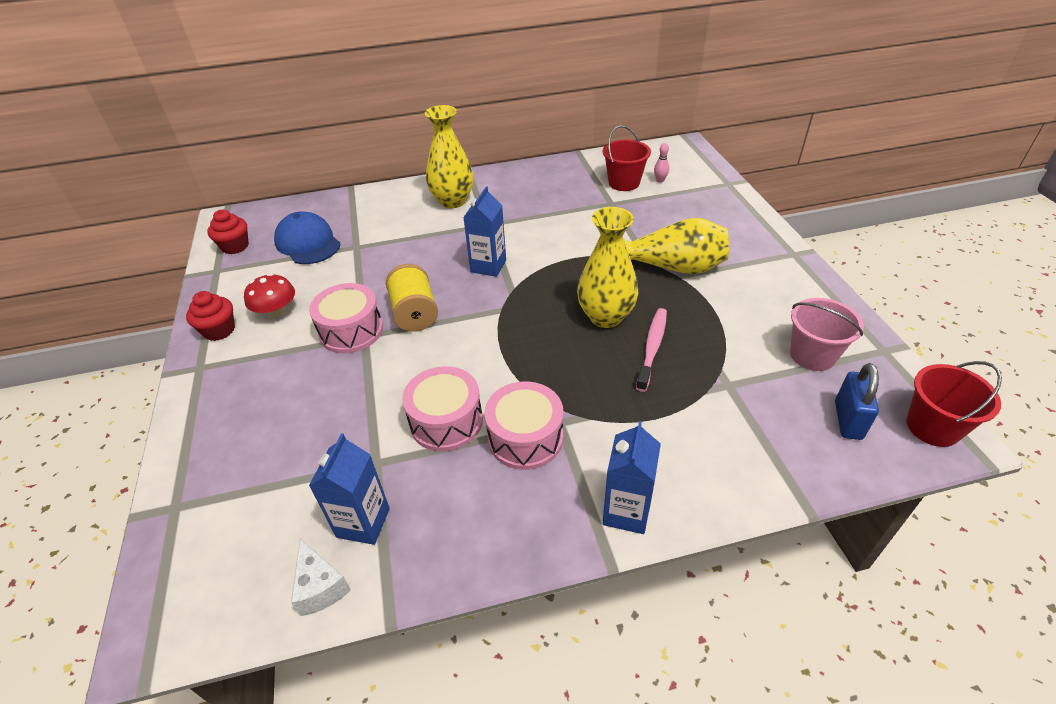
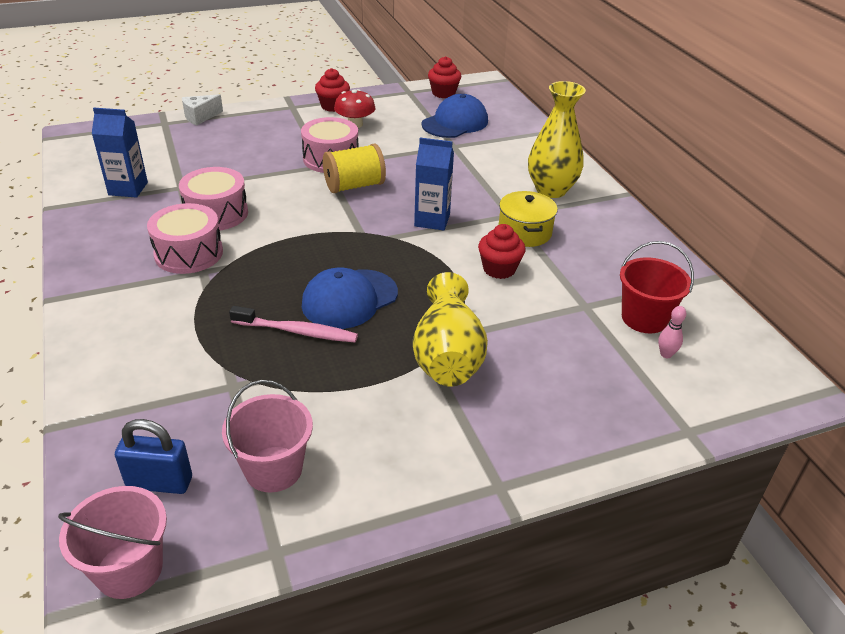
camera: 80 degrees right, 5 degrees down
(320, 587) = (83, 180): white cheese -> white cheese (200, 117)
(514, 220) = (524, 232): none -> yellow pot
(565, 236) = (499, 269): none -> red cupcake
(605, 317) = (349, 299): yellow vase -> blue cap
(626, 511) = (94, 308): blue carton -> none
(932, 427) = (129, 569): red bucket -> pink bucket

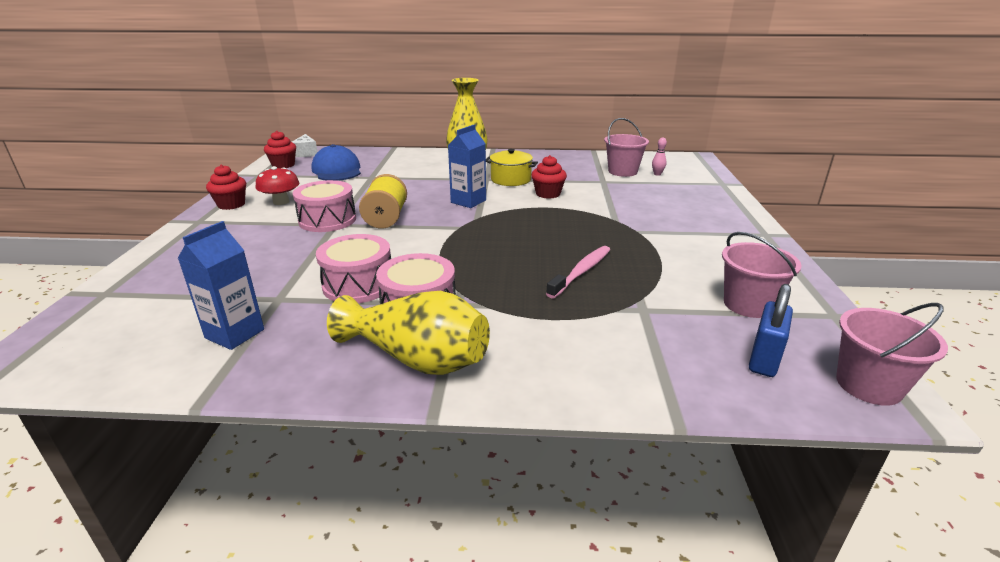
camera: 65 degrees left, 10 degrees down
(200, 117) = (131, 270): white cheese -> white cheese (306, 153)
(349, 299) = (550, 245): blue cap -> none
(447, 355) = (635, 225): yellow vase -> yellow vase (417, 358)
(644, 318) = (622, 171): red bucket -> pink bucket

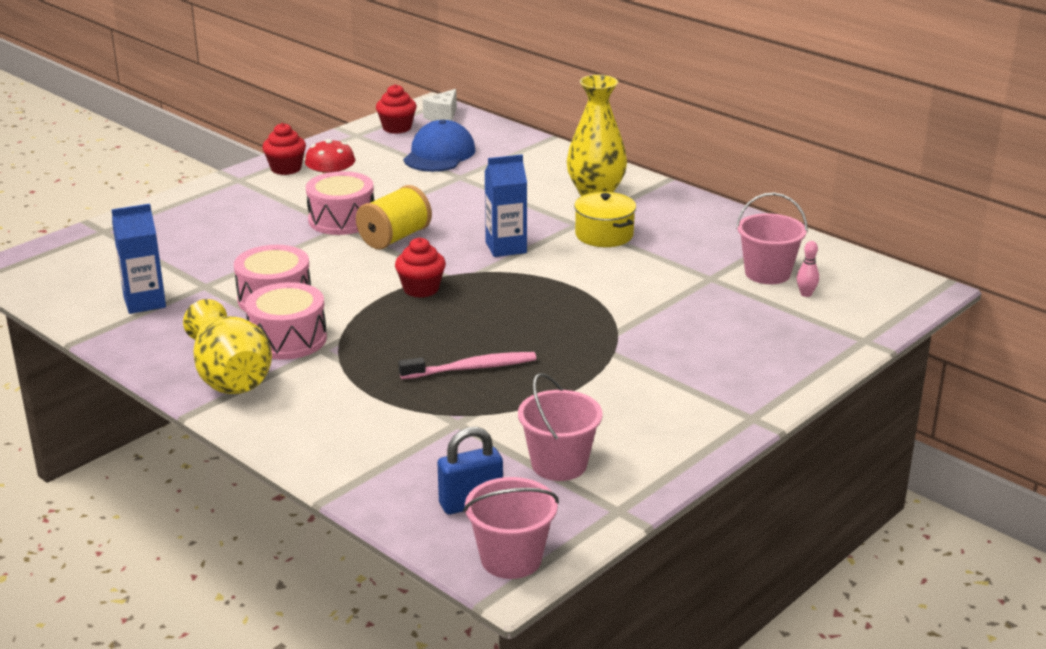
camera: 40 degrees right, 0 degrees up
(548, 194) = (609, 270): red cupcake -> red cupcake (421, 289)

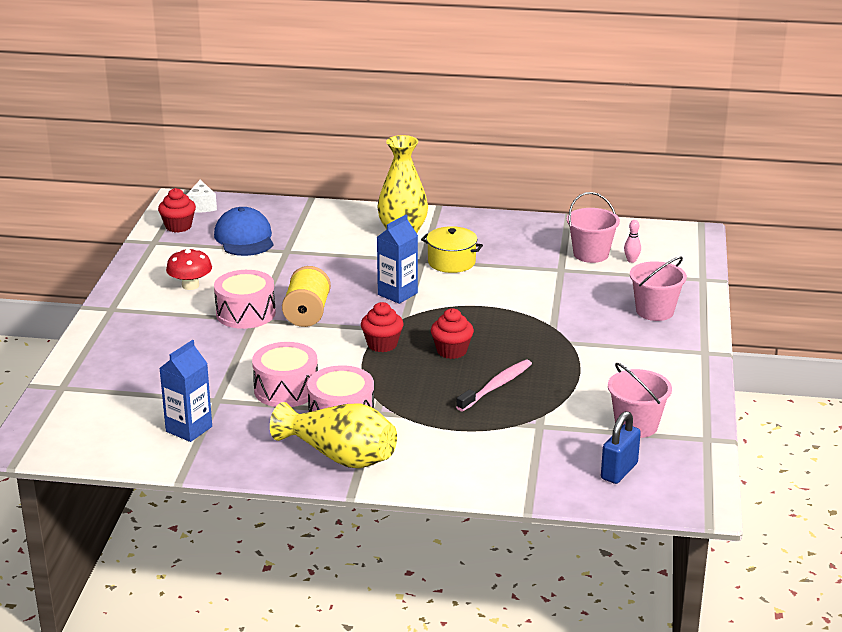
camera: 35 degrees left, 0 degrees up
(286, 168) = (137, 287): red cupcake -> red cupcake (451, 351)
(511, 559) = (688, 493): pink bucket -> pink bucket (654, 311)

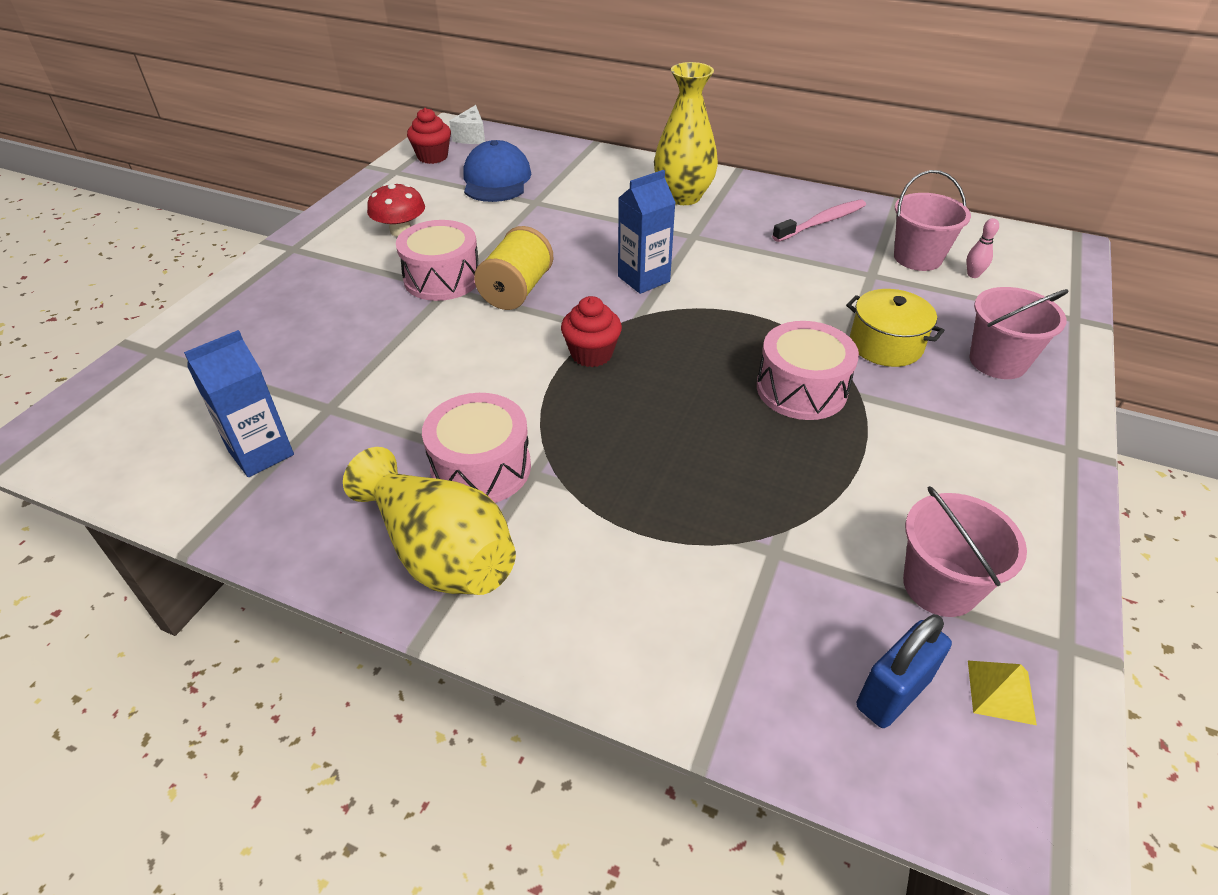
camera: 15 degrees right, 15 degrees up
(286, 389) = (428, 407): pink drum -> pink drum (801, 389)
(451, 262) = (729, 244): yellow pot -> yellow pot (885, 345)
(451, 351) = (683, 381): red cupcake -> none
(496, 386) = (728, 457): pink toothbrush -> pink toothbrush (821, 222)
(674, 461) = (1001, 692): none -> yellow pyramid

